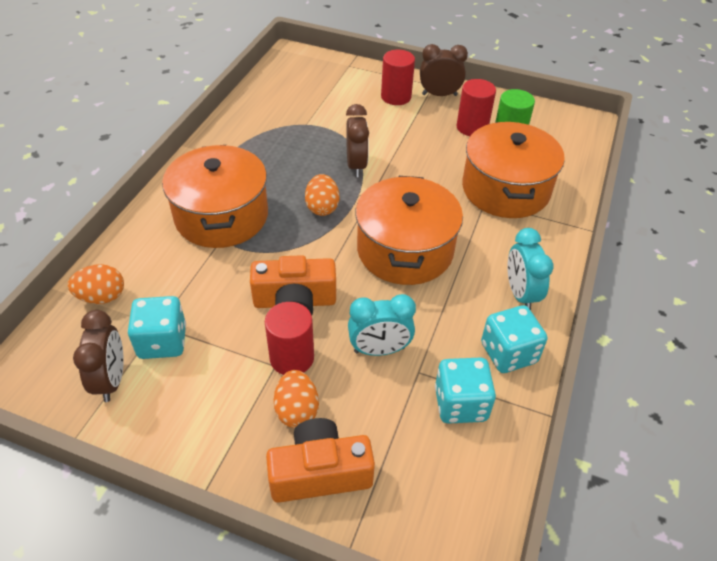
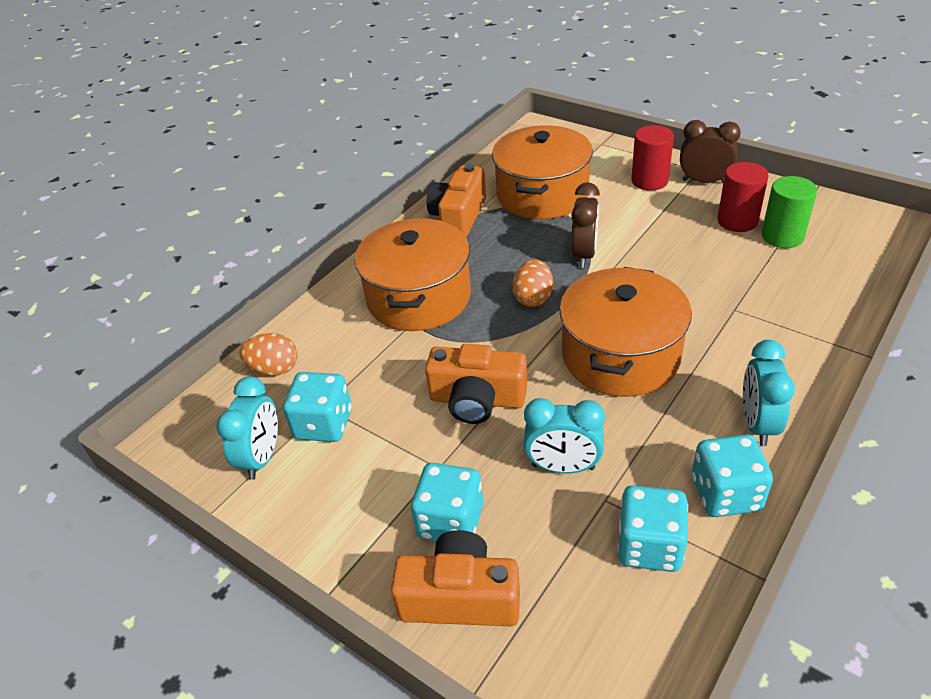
camera: 20 degrees right, 5 degrees down
(111, 380) = (262, 457): brown clock -> turquoise clock
(240, 139) = (458, 216): none -> orange camera
(292, 358) = (459, 461): red cylinder -> none
(297, 410) = (450, 521): orange egg -> turquoise dice
(505, 189) = (765, 297): orange pot -> orange pot (542, 194)

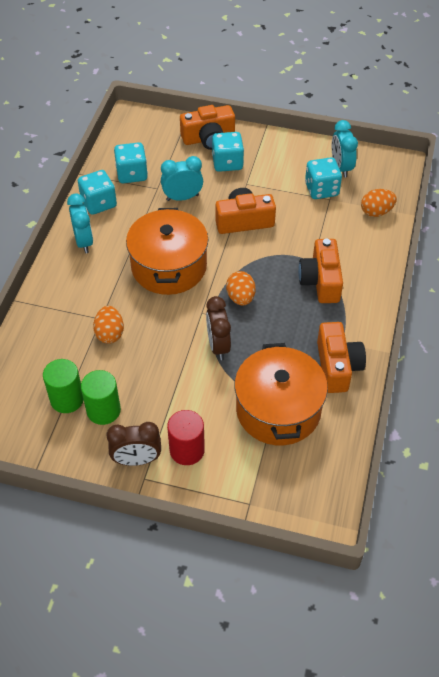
camera: 155 degrees right, 10 degrees up
(418, 297) = (321, 281): orange pot -> orange camera
(723, 290) = (110, 333): none -> orange egg
(737, 221) = (103, 410): red cylinder -> green cylinder

